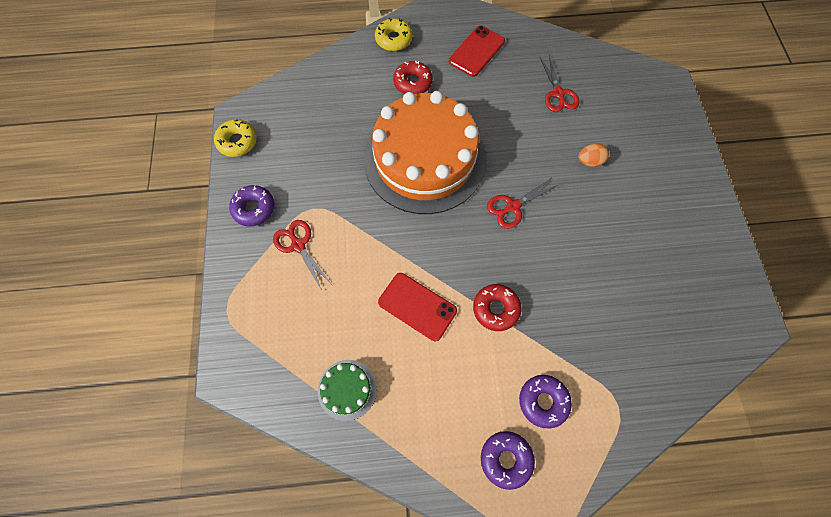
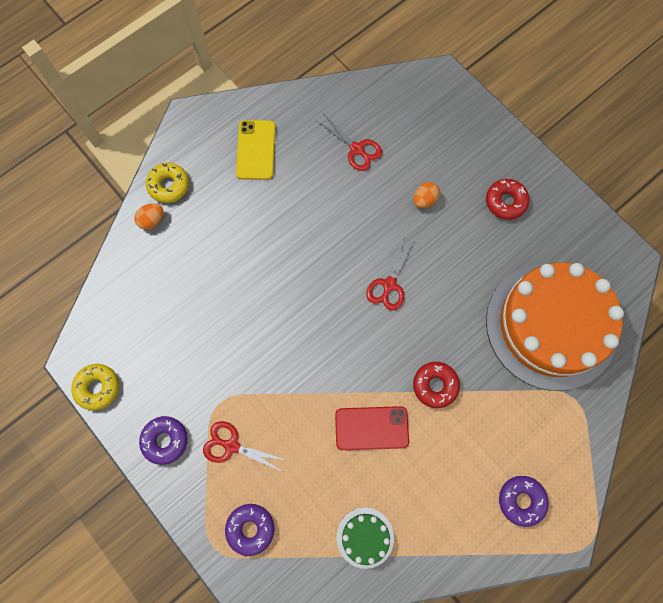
camera: 35 degrees left, 5 degrees up
(363, 55) = (152, 220): none -> orange egg
(413, 83) = (219, 220): red donut -> red donut (505, 202)
(424, 159) = (284, 290): orange cake -> orange cake (551, 325)
(476, 51) = (256, 150): red phone -> yellow phone
(543, 401) = (519, 435): purple donut -> purple donut (250, 528)

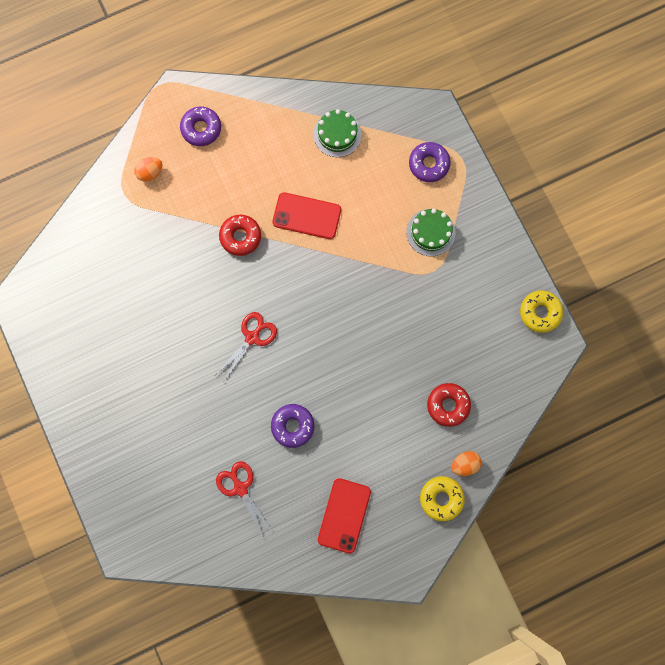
camera: 165 degrees left, 5 degrees up
(165, 440) = (487, 251): purple donut -> purple donut (293, 426)
(231, 446) = (430, 232): red scissors -> green cake
(256, 150) = (344, 515): yellow phone -> red phone
(424, 200) = (190, 414): orange egg -> orange egg (150, 173)
(505, 202) = (112, 390): red donut -> red donut (448, 405)
(551, 325) = (118, 261): orange cake -> none

